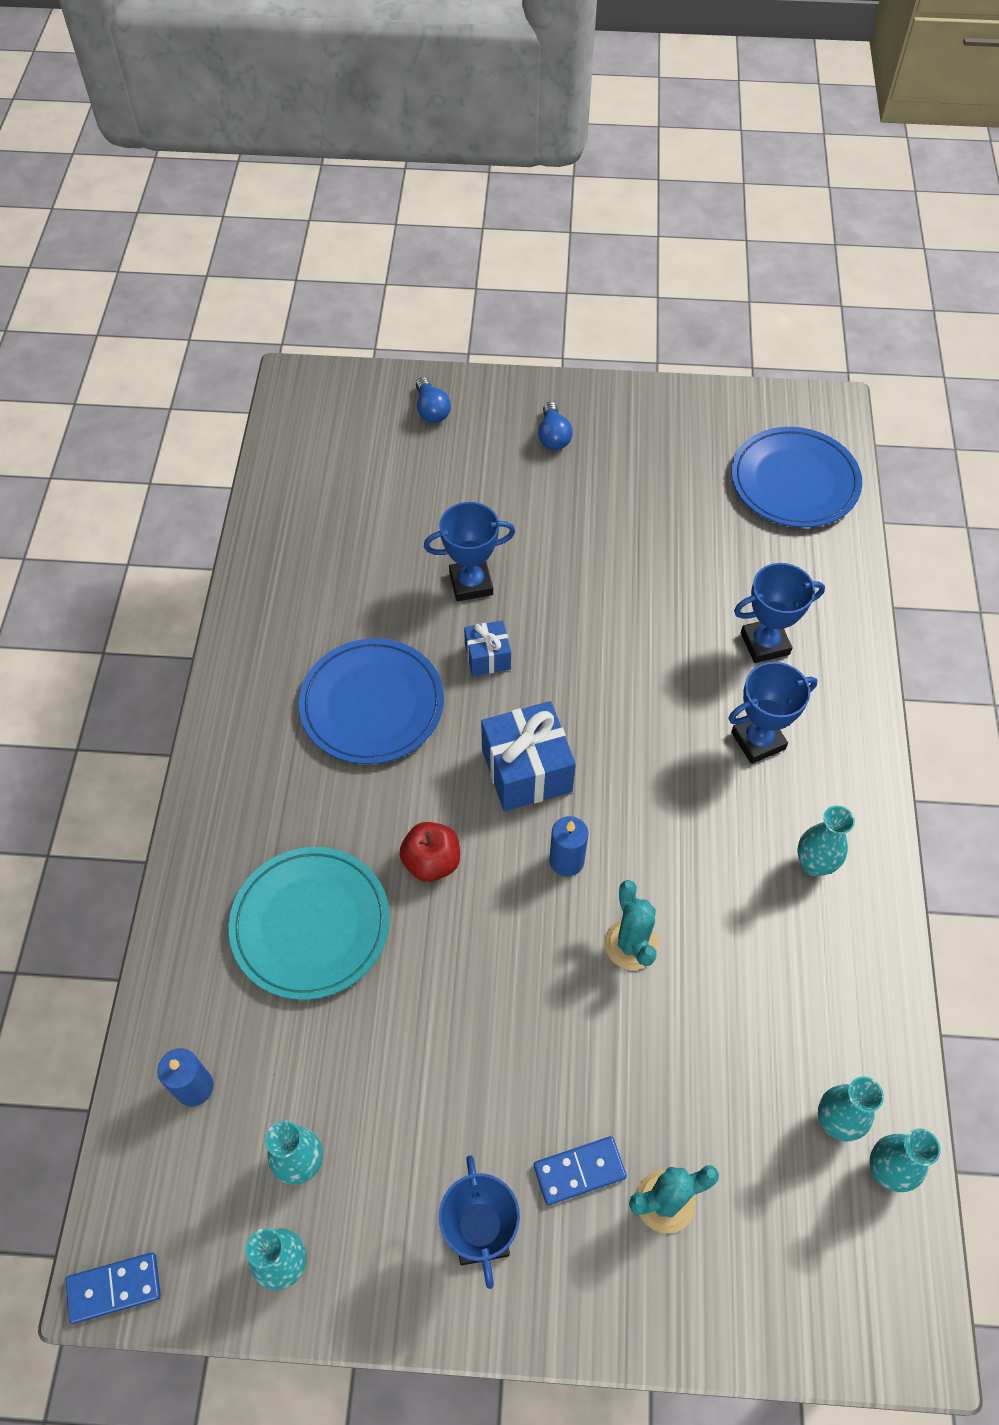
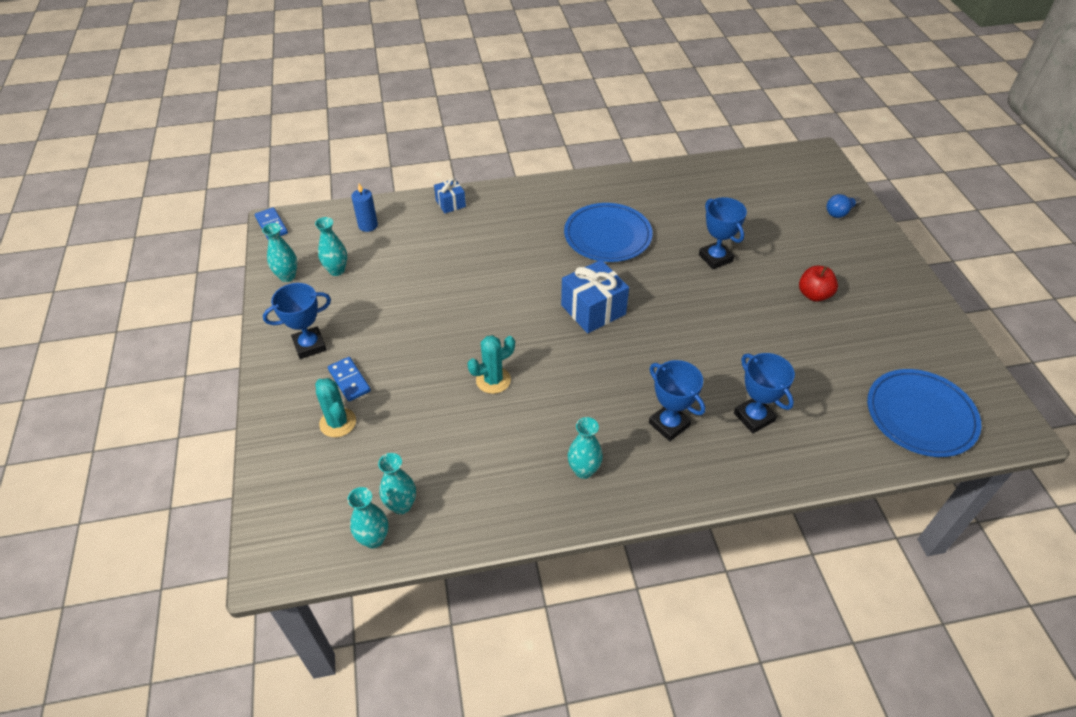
camera: 75 degrees right, 10 degrees down
(310, 924) = (464, 244): turquoise plate -> none
(432, 862) = (516, 281): red apple -> red apple (814, 295)
(487, 657) = (665, 276): blue gift -> blue gift (450, 203)
(553, 436) = (862, 272): blue light bulb -> none
(566, 861) = (538, 339): blue candle -> none

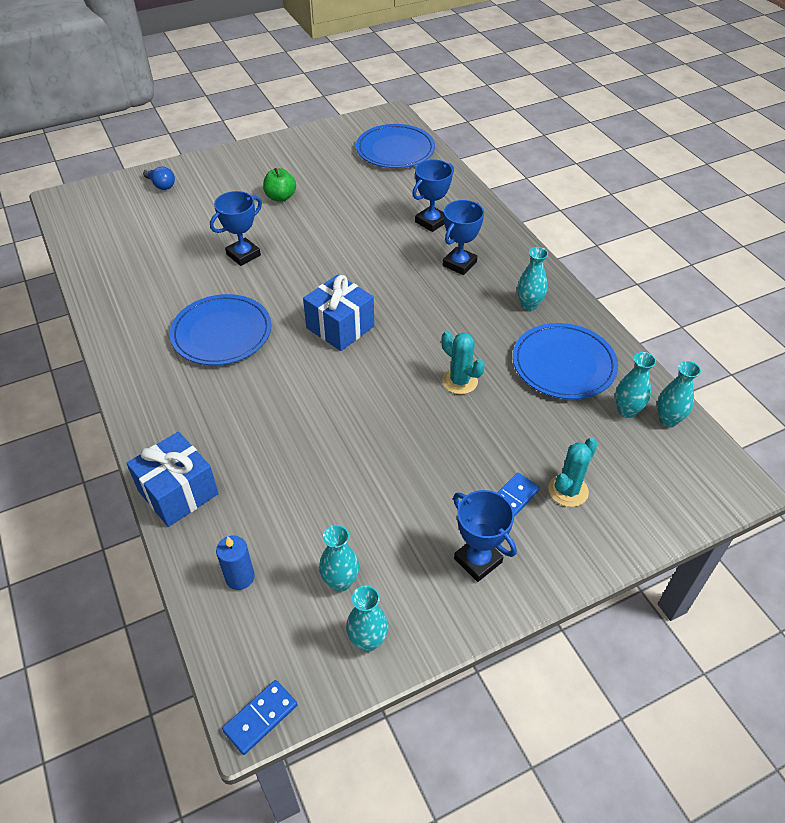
camera: 105 degrees left, 0 degrees up
(450, 203) = (178, 492): blue gift -> blue gift, size x1.77
(484, 472) = (563, 364): none -> blue plate
(814, 295) = (280, 197): red apple -> green apple

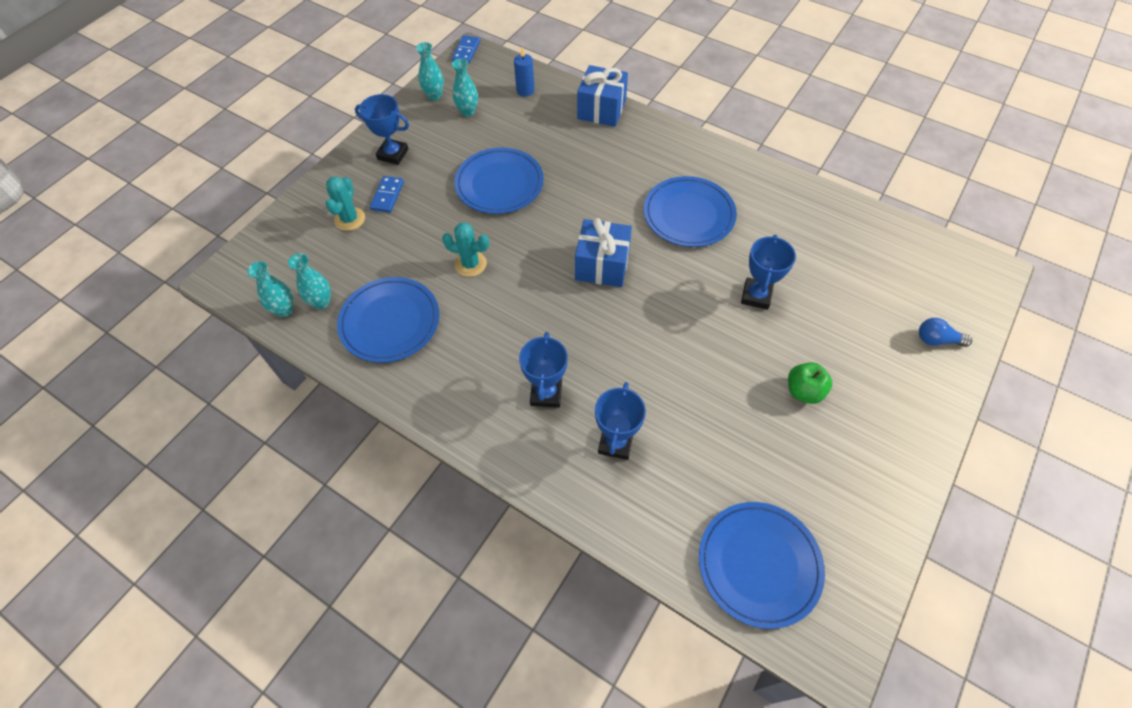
camera: 150 degrees right, 10 degrees up
(374, 452) = (499, 184): none -> blue plate
(529, 305) = (449, 375): turquoise vase -> none

